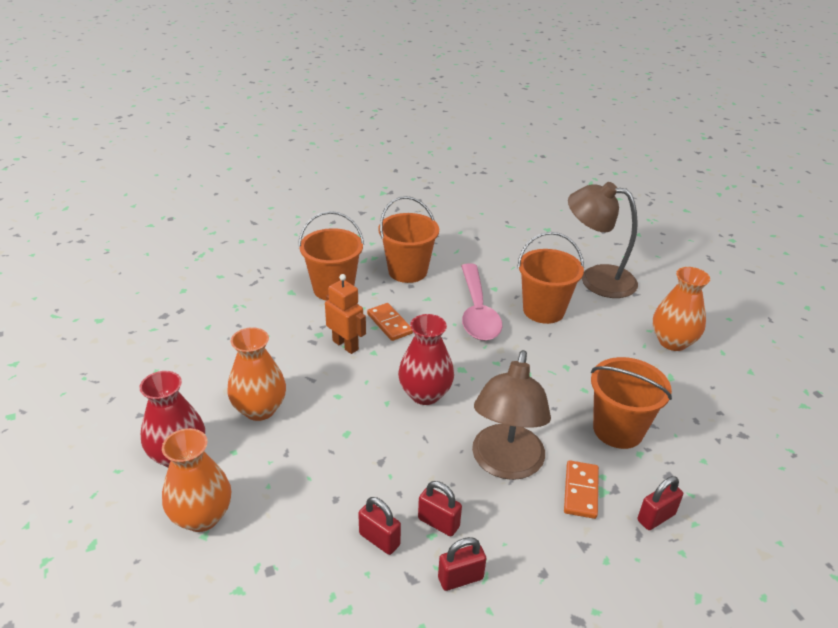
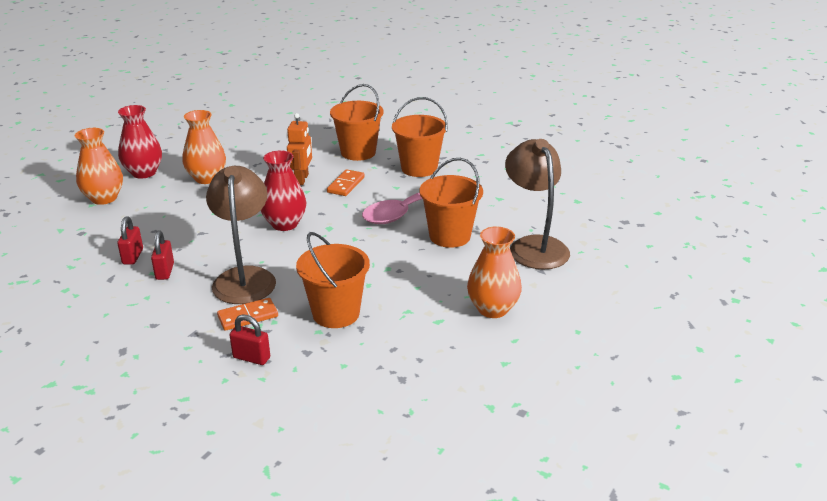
camera: 55 degrees right, 5 degrees down
(460, 578) = (124, 295): red padlock -> none
(505, 464) = (245, 277): brown lamp -> brown lamp turned 105 degrees clockwise

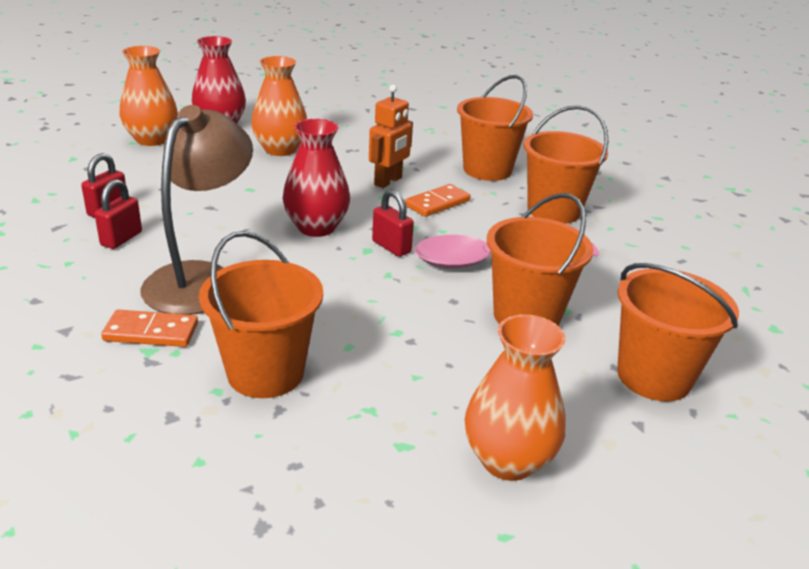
camera: 25 degrees right, 0 degrees up
(251, 357) = (93, 394): red padlock -> red padlock (391, 247)
(534, 246) = (654, 377): brown lamp -> orange bucket

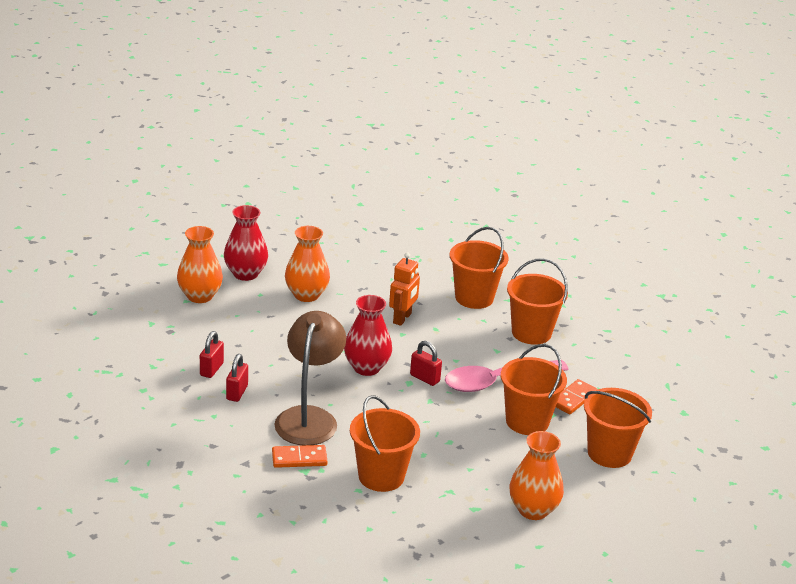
camera: 10 degrees left, 0 degrees up
(437, 203) = (445, 335): orange domino -> orange domino (573, 399)

